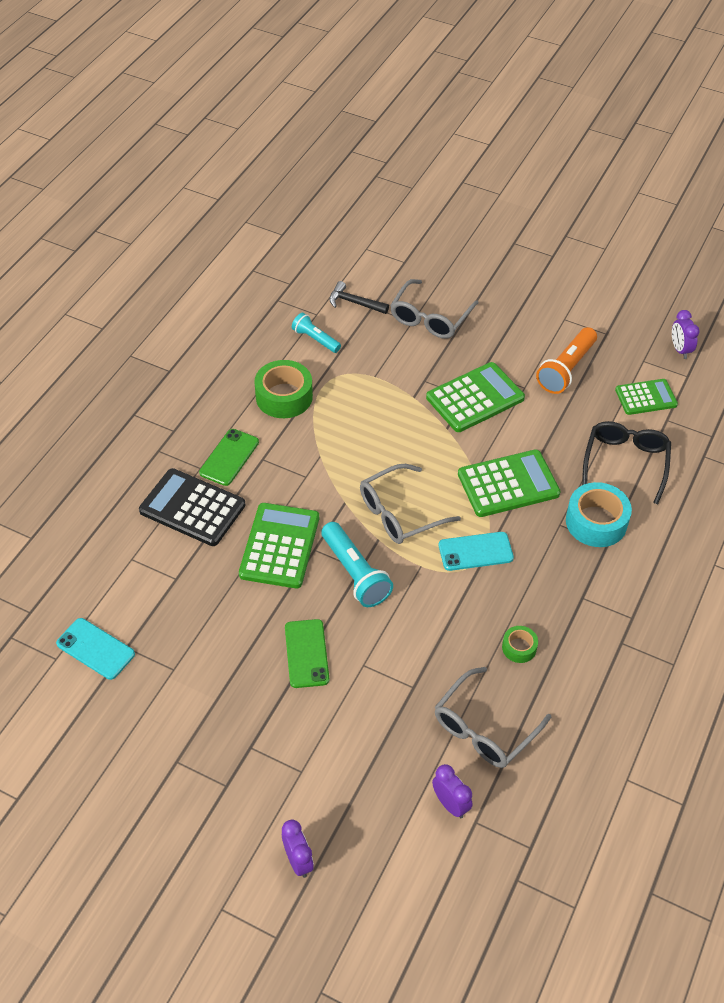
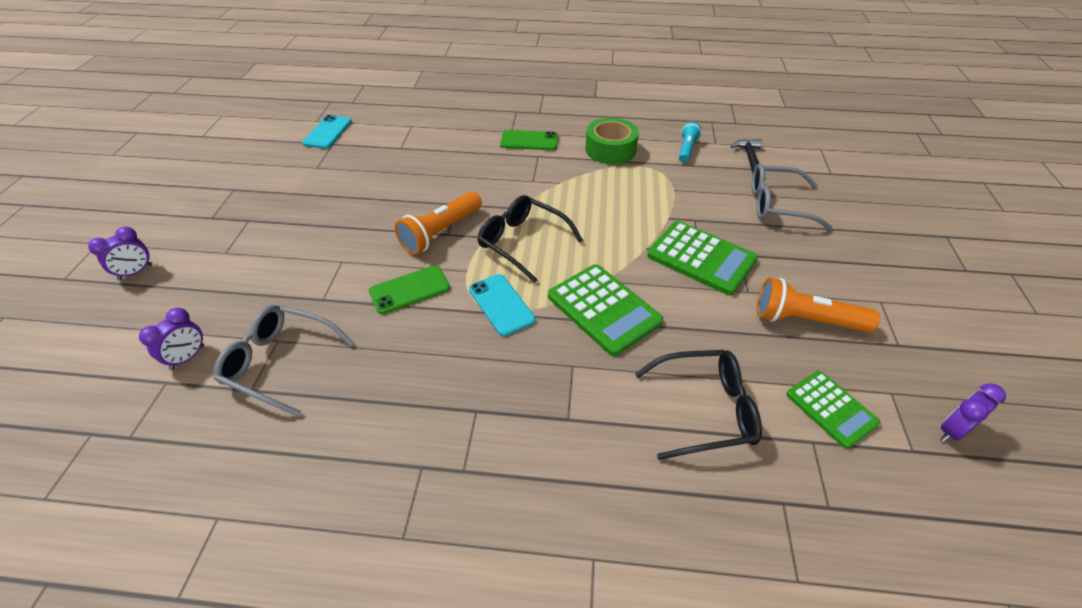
camera: 70 degrees right, 5 degrees down
(192, 508) = (470, 138): black calculator -> none
(279, 546) = (452, 185): green calculator -> none
(306, 653) = (346, 226): green phone -> green phone (409, 290)
(355, 573) = (440, 232): turquoise flashlight -> orange flashlight
(399, 513) = (522, 242): grey glasses -> black glasses
(519, 648) = (388, 368): green tape -> none
(596, 522) = (594, 399): turquoise tape -> none

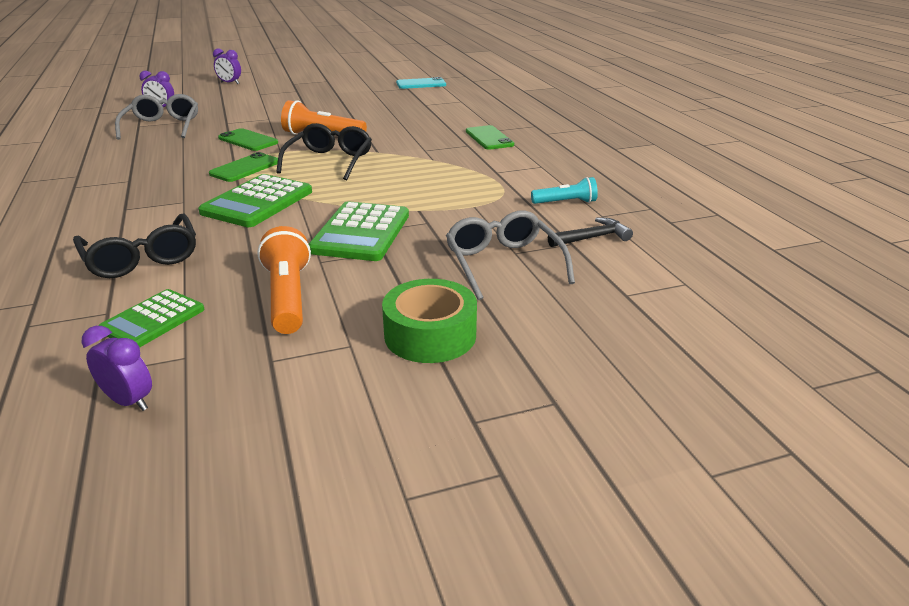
camera: 65 degrees right, 15 degrees down
(501, 304) = (245, 168): turquoise phone -> green phone
(610, 150) = (516, 169): green tape -> green tape (430, 335)

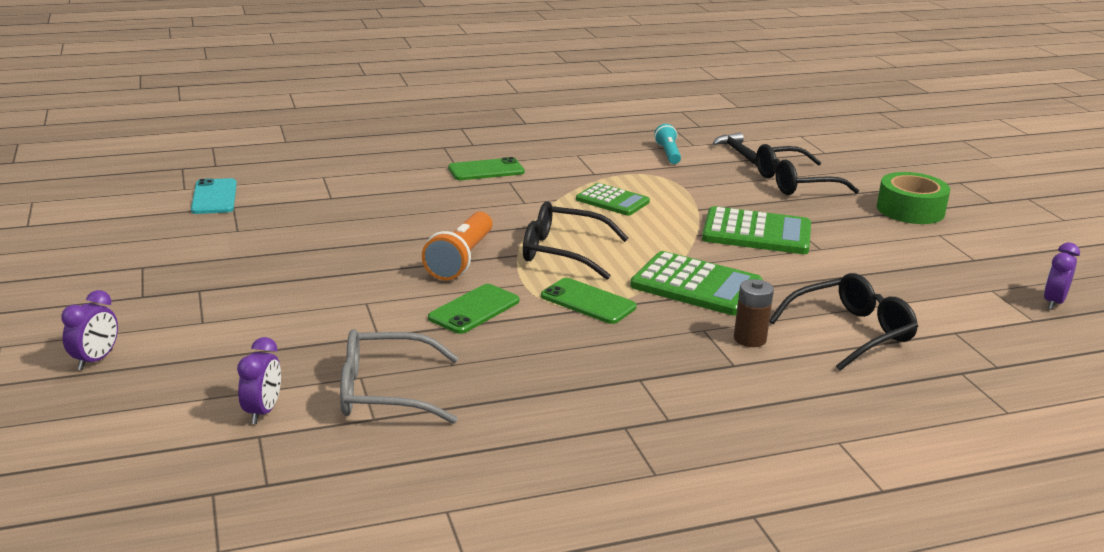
camera: 90 degrees left, 5 degrees down
(153, 320) = (953, 309): green calculator -> green calculator (612, 201)
(158, 216) = (749, 339): none -> brown battery
(288, 297) = (886, 258): orange flashlight -> none
(503, 263) = (794, 183): grey glasses -> black glasses

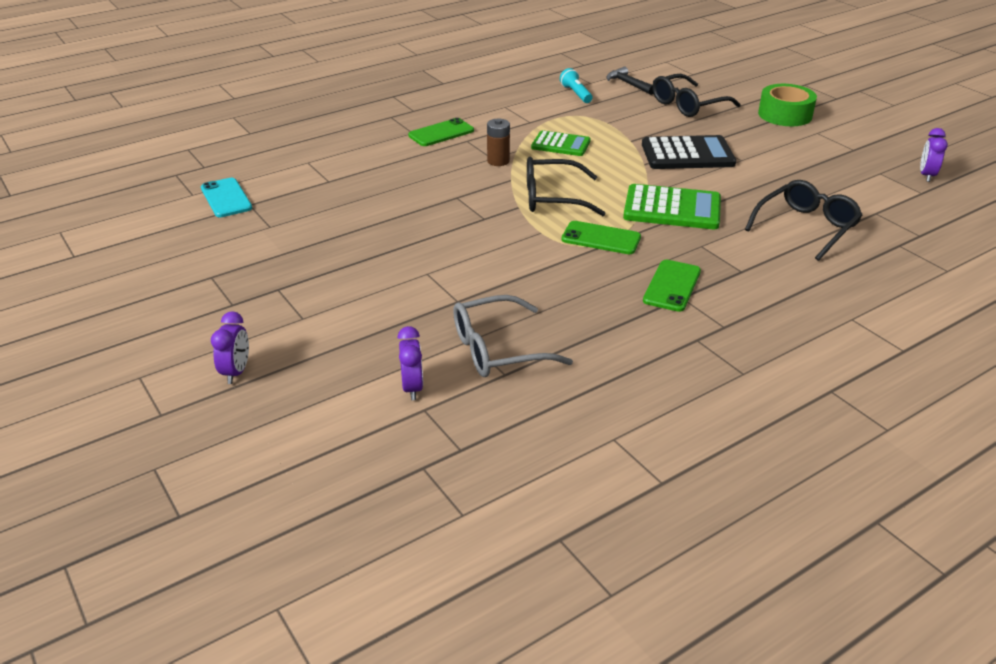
camera: 15 degrees left, 10 degrees up
(461, 260) = (477, 220): orange flashlight -> none
(474, 309) = (518, 262): green phone -> green phone (672, 286)
(749, 339) = (739, 247): brown battery -> brown battery (498, 161)
(756, 233) = (687, 154): green calculator -> black calculator

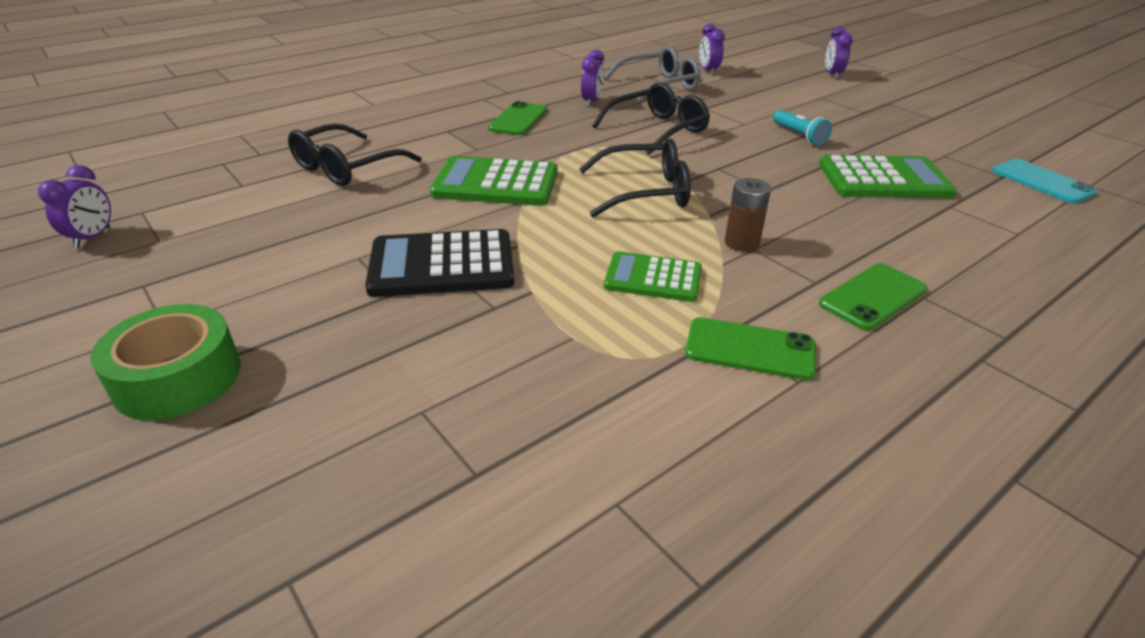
camera: 175 degrees right, 0 degrees up
(353, 204) = (883, 179): none -> green calculator
(576, 94) = (648, 440): turquoise flashlight -> turquoise flashlight (799, 135)
(590, 315) = (592, 102): none -> purple clock
(601, 238) = (583, 152): green phone -> green phone (750, 349)
(628, 84) = (508, 501): black hammer -> none
(687, 105) = (382, 404): black glasses -> black glasses (658, 129)

